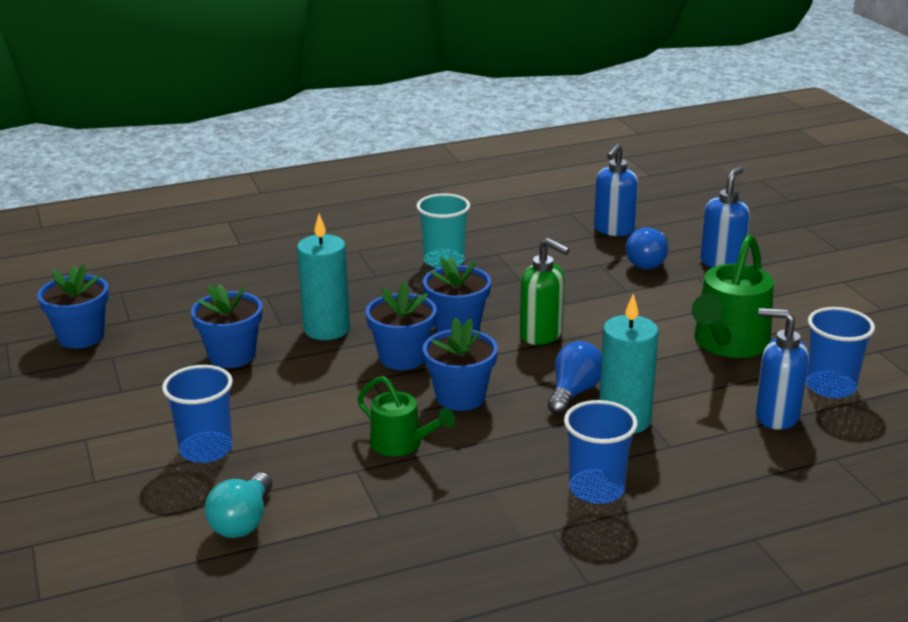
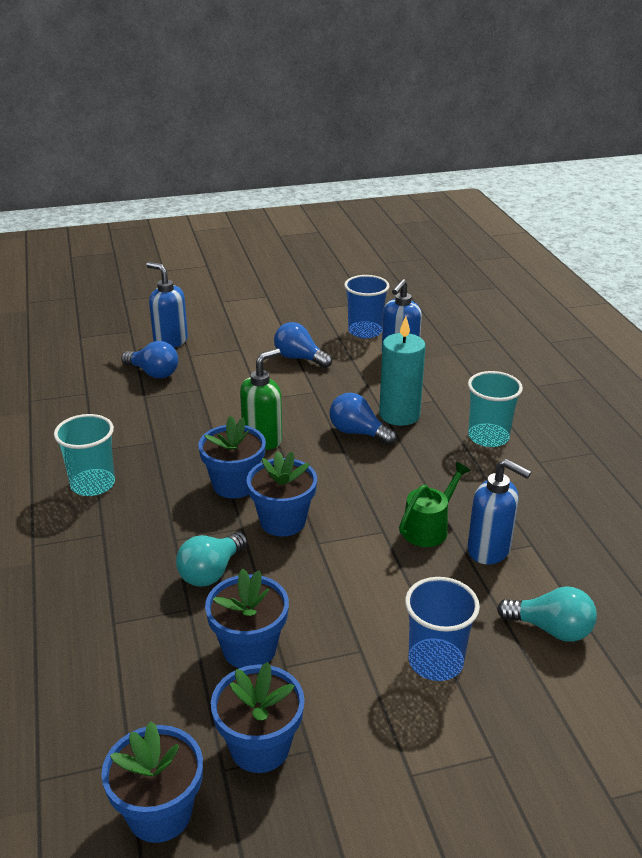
camera: 85 degrees left, 5 degrees up
(327, 329) = (211, 572): turquoise candle -> turquoise light bulb
(460, 397) = (357, 491): blue flower pot -> blue flower pot (260, 747)
(596, 489) = (488, 437): blue cup -> turquoise cup
(614, 230) = (81, 382): blue soap dispenser -> blue soap dispenser (489, 550)
(728, 344) = (299, 358): green watering can -> blue light bulb

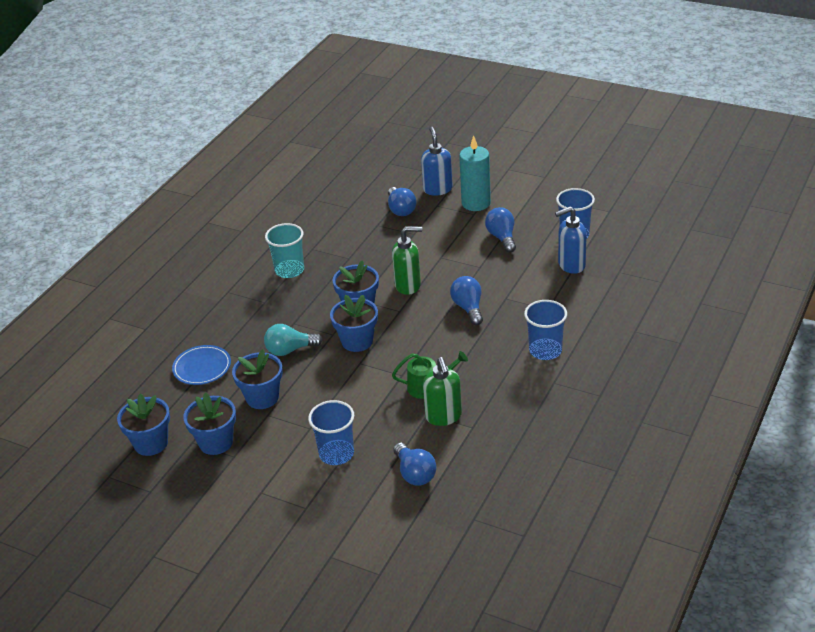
camera: 45 degrees right, 5 degrees up
(112, 658) = (202, 368): none -> blue plate
(399, 415) = (510, 308): turquoise candle -> turquoise candle (476, 203)
(488, 437) = (545, 350): turquoise cup -> blue cup
(489, 550) = (443, 417): blue soap dispenser -> green soap dispenser
(551, 629) = (415, 474): turquoise light bulb -> blue light bulb

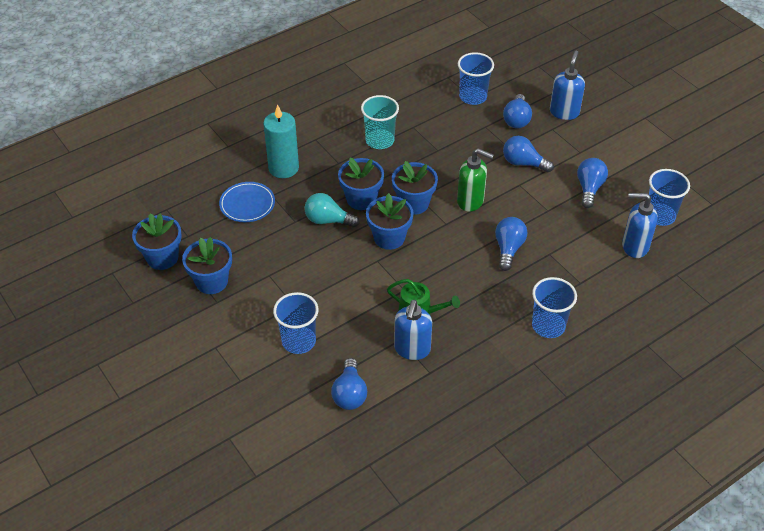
camera: 25 degrees right, 10 degrees up
(262, 397) = (275, 256): blue flower pot -> blue flower pot (361, 199)
(348, 206) = (473, 97): none -> blue cup
(432, 240) = (523, 163): none -> blue light bulb
(443, 417) = (412, 349): green soap dispenser -> blue soap dispenser
(476, 203) = (589, 141): turquoise candle -> turquoise candle (283, 168)

